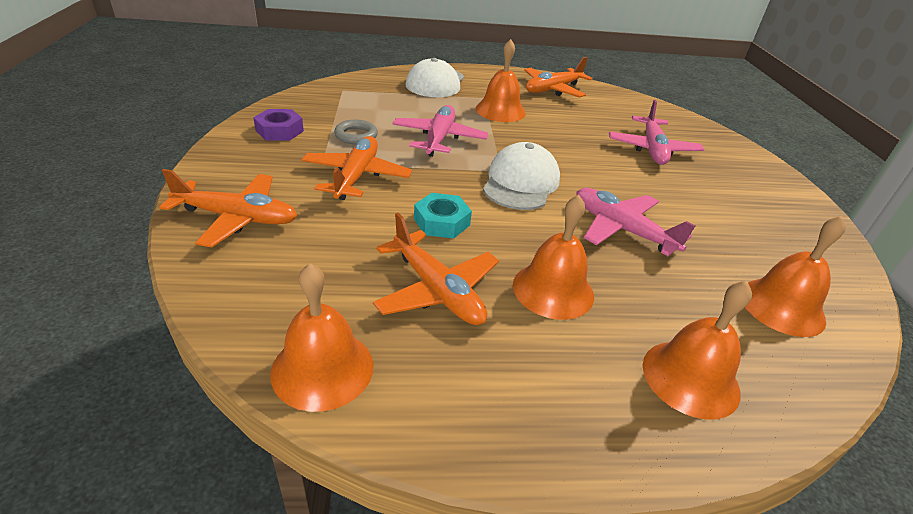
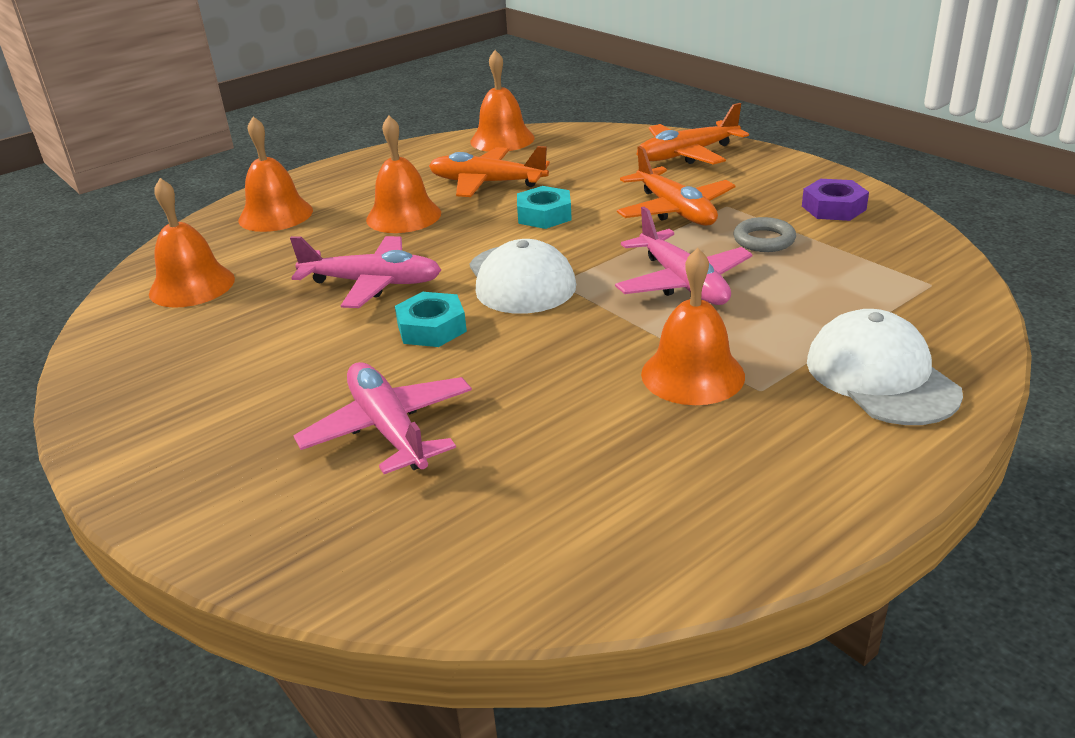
camera: 150 degrees right, 5 degrees down
(553, 89) = (694, 500): orange plane -> none
(601, 181) = (432, 328): none -> turquoise nut

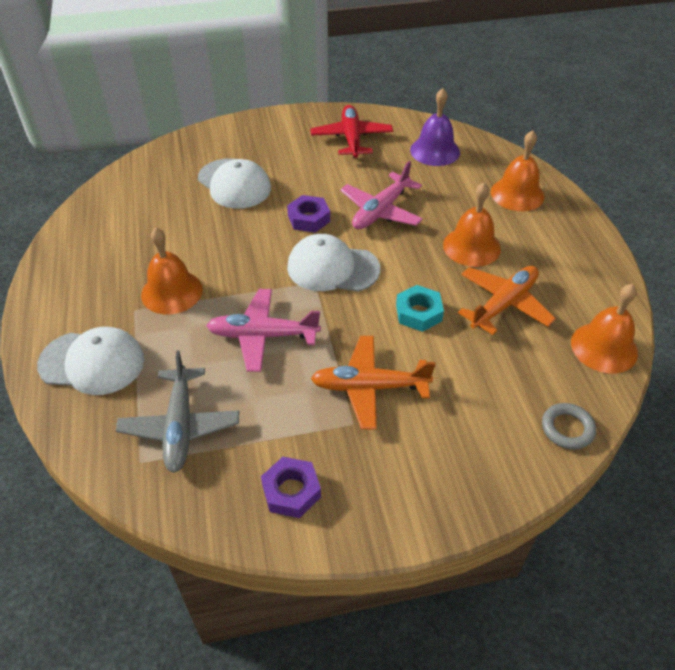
camera: 115 degrees right, 15 degrees up
(179, 362) = (351, 138): none -> red plane
(192, 286) = (435, 151): orange bell -> purple bell
(388, 429) = (234, 184): pink plane -> white cap
(432, 328) = (309, 218): turquoise nut -> purple nut
(686, 154) = (480, 458): orange plane -> none
(764, 240) = (279, 410): grey ring -> grey ring (567, 428)
(862, 280) = (180, 426): none -> grey plane

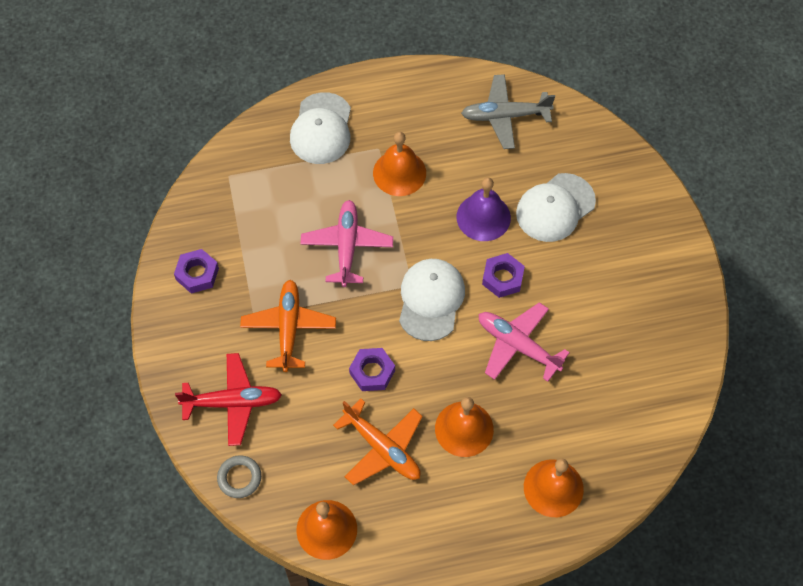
camera: 90 degrees right, 15 degrees up
(180, 426) = (257, 197): grey plane -> grey plane (505, 116)
(351, 138) = (647, 319): red plane -> red plane (233, 402)
(418, 313) = (372, 372): turquoise nut -> purple nut
(435, 151) = (630, 407): purple bell -> purple bell (483, 217)

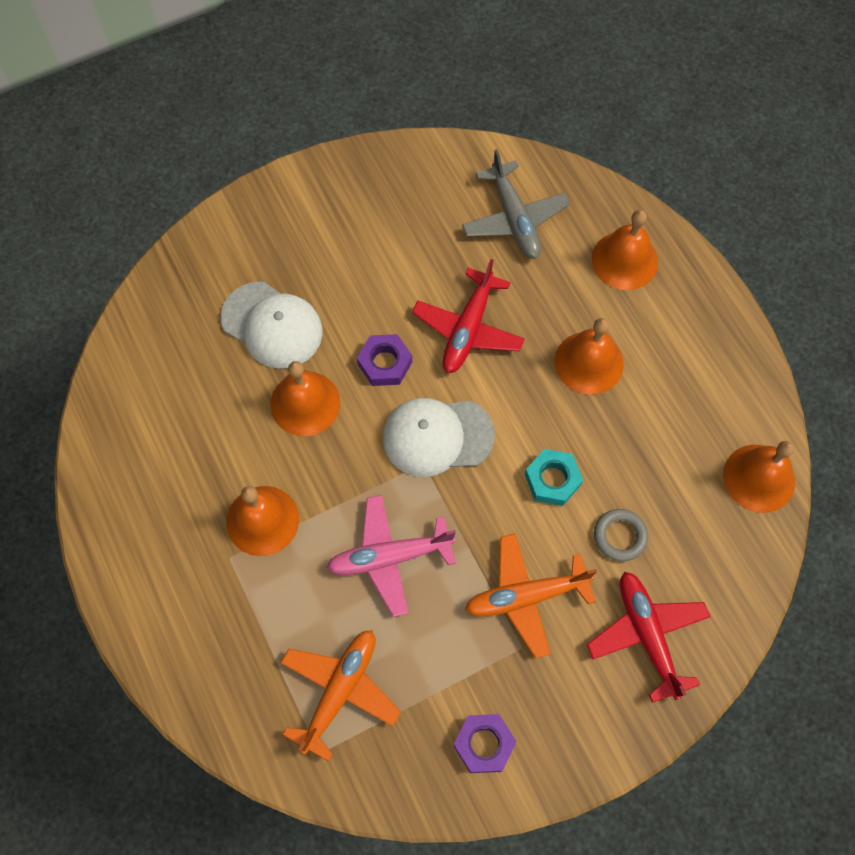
camera: 105 degrees left, 5 degrees up
(239, 478) = (737, 595): grey ring -> grey ring (620, 536)
(321, 129) = (214, 643): white cap -> none
(372, 372) = (552, 480): purple nut -> turquoise nut
(382, 448) = (643, 443): orange plane -> orange plane (340, 690)
(483, 217) = (305, 403): purple bell -> orange bell
(505, 116) = (146, 411): grey plane -> grey plane (514, 219)
(517, 345) = (468, 329): pink plane -> red plane

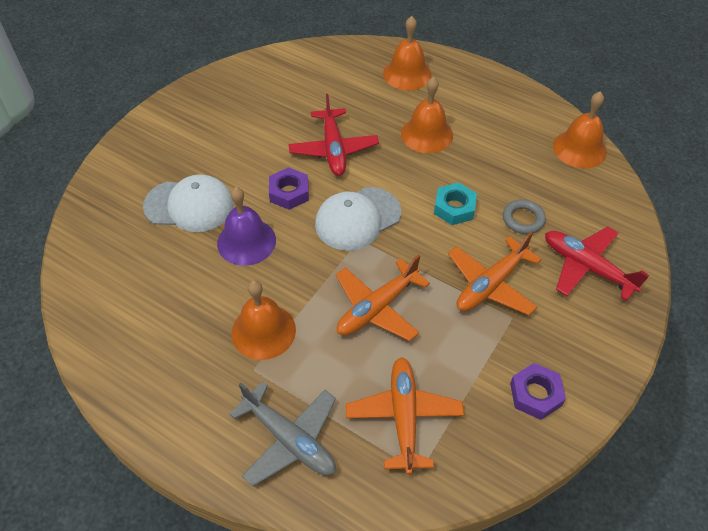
camera: 30 degrees left, 15 degrees down
(305, 403) = (246, 241): orange bell -> purple bell
(389, 557) = (377, 308): pink plane -> orange plane
(514, 219) = (320, 80): grey plane -> grey plane (289, 439)

